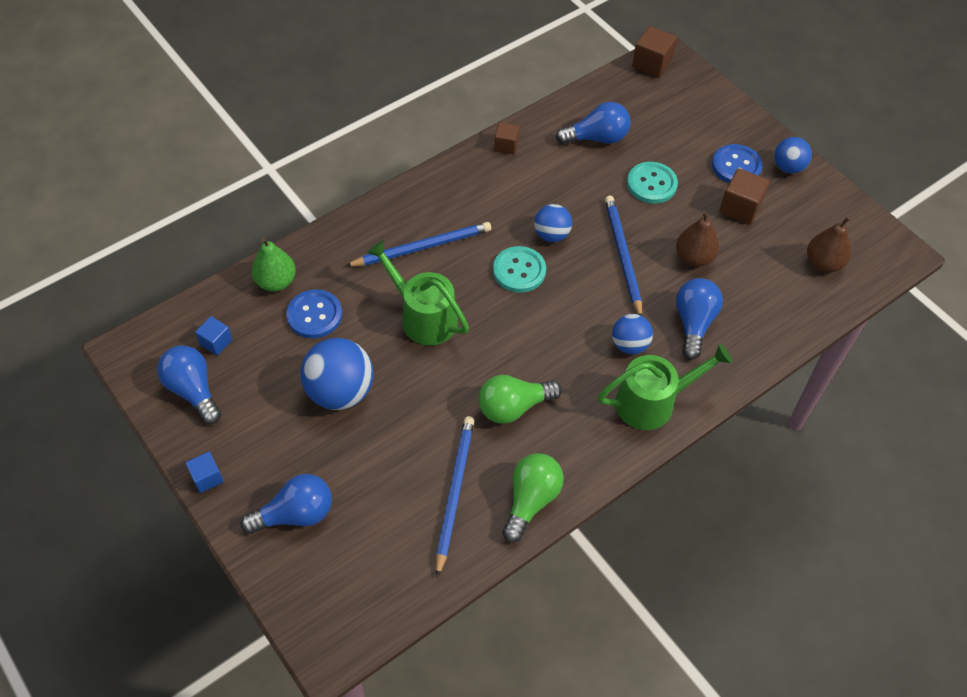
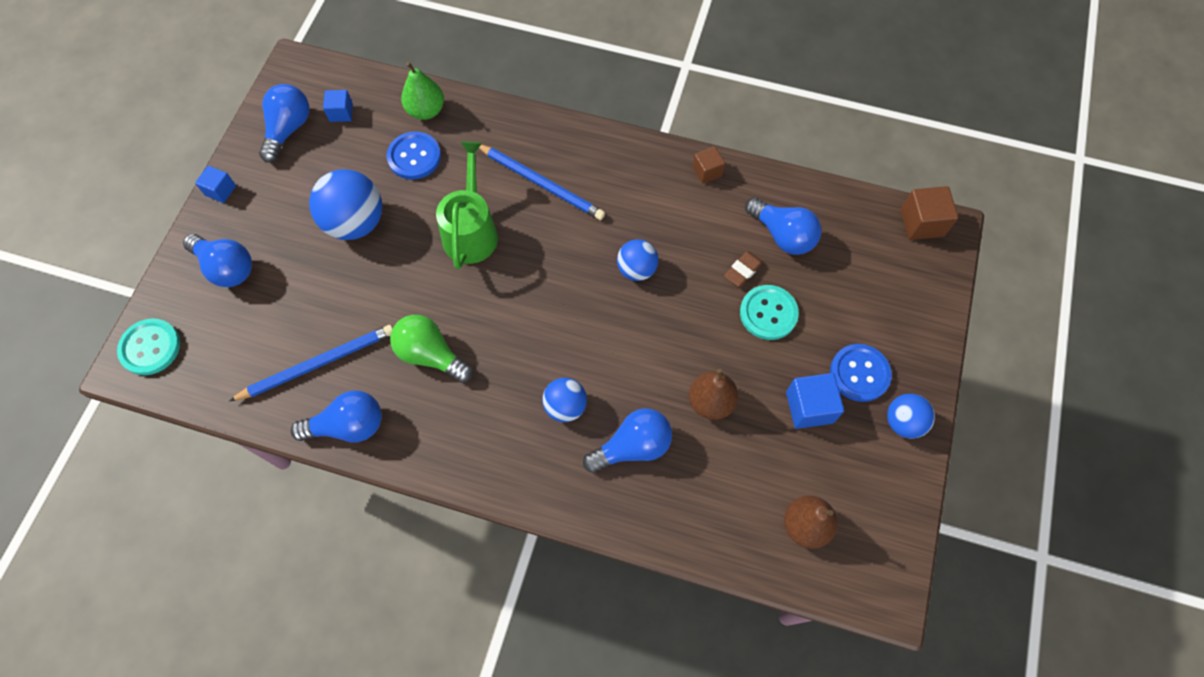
camera: 55 degrees right, 10 degrees up
(519, 271) = (576, 269): turquoise button -> turquoise button (150, 347)
(530, 500) = (348, 426): green light bulb -> blue light bulb
(606, 176) = (743, 270): none -> brown eraser
(622, 256) = (661, 340): blue pencil -> none
(652, 402) = (517, 462): green watering can -> none
(740, 207) = (809, 407): brown cube -> blue cube

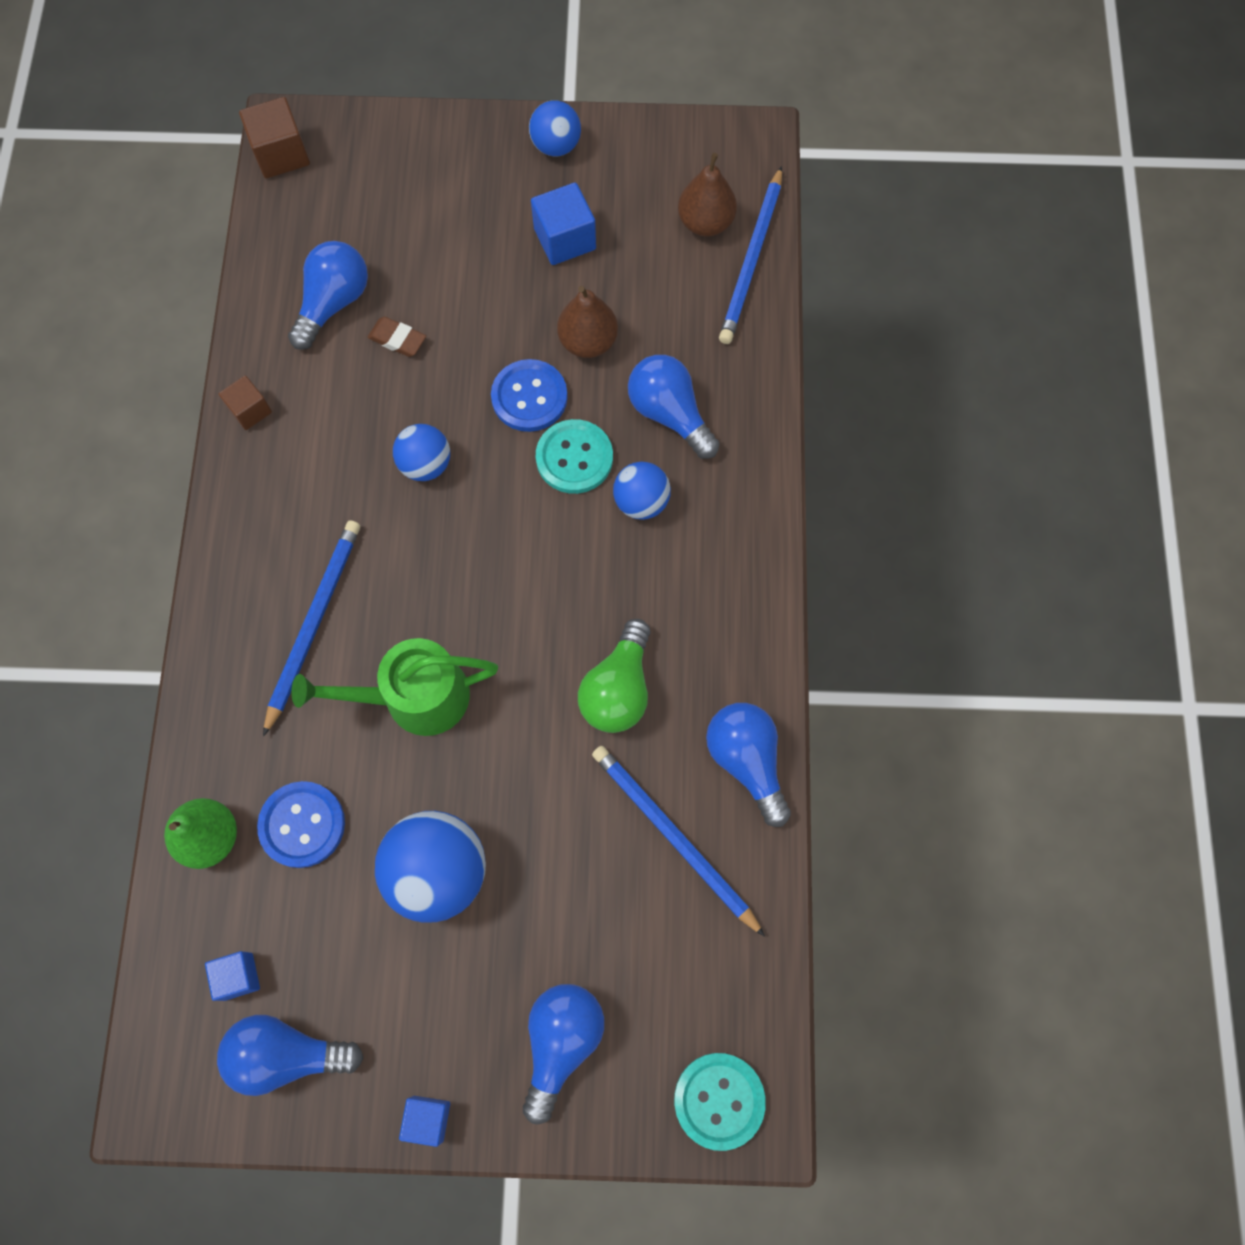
camera: 105 degrees left, 5 degrees up
(760, 554) = (751, 260): none -> blue pencil
(768, 313) = (452, 301): turquoise button -> turquoise button (574, 458)
(859, 373) = (507, 195): blue button -> blue button (529, 397)

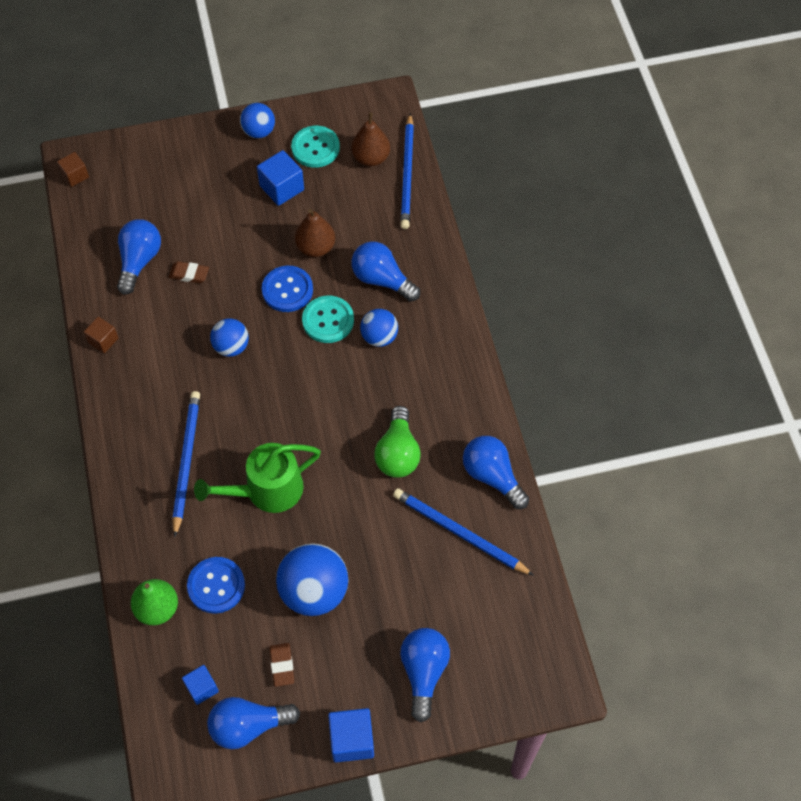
camera: 15 degrees left, 10 degrees down
(281, 154) = (75, 175): brown cube -> brown cube, size x0.64
(360, 974) = (282, 665): none -> brown eraser
(428, 1119) = (352, 740): blue cube -> blue cube, size x1.57
(719, 1100) = (533, 680): turquoise button -> turquoise button (315, 148)

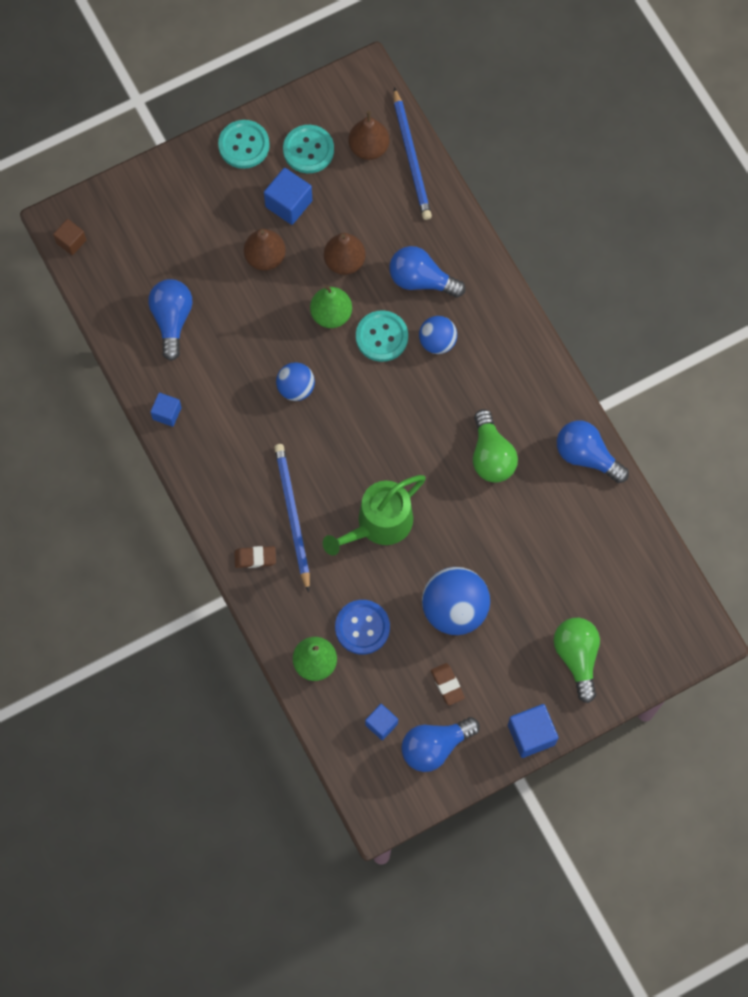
camera: 15 degrees left, 10 degrees up
(103, 340) = (167, 413): brown cube -> blue cube
(189, 274) = (227, 321): brown eraser -> brown eraser (255, 558)
(244, 227) = (265, 257): none -> brown pear
(259, 131) = (244, 145): blue ball -> turquoise button
(287, 290) = (331, 314): blue button -> green pear
(423, 672) = (577, 657): blue light bulb -> green light bulb
(459, 533) = (571, 519): blue pencil -> none

